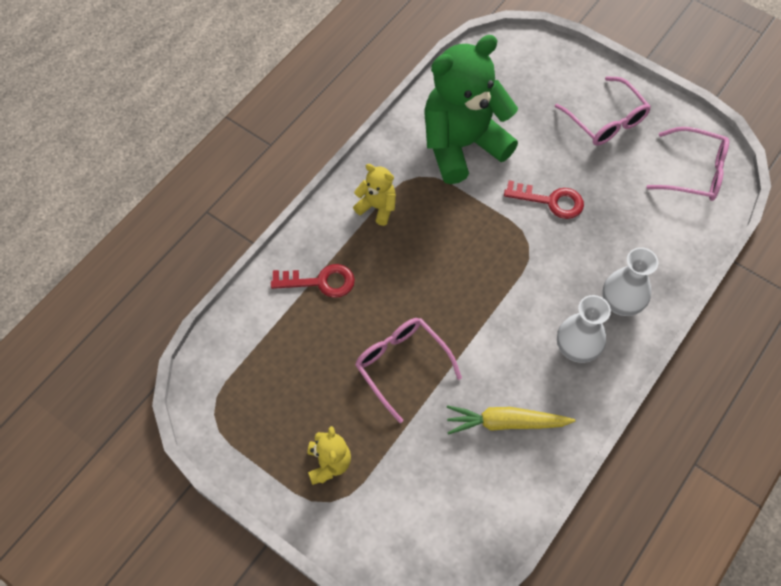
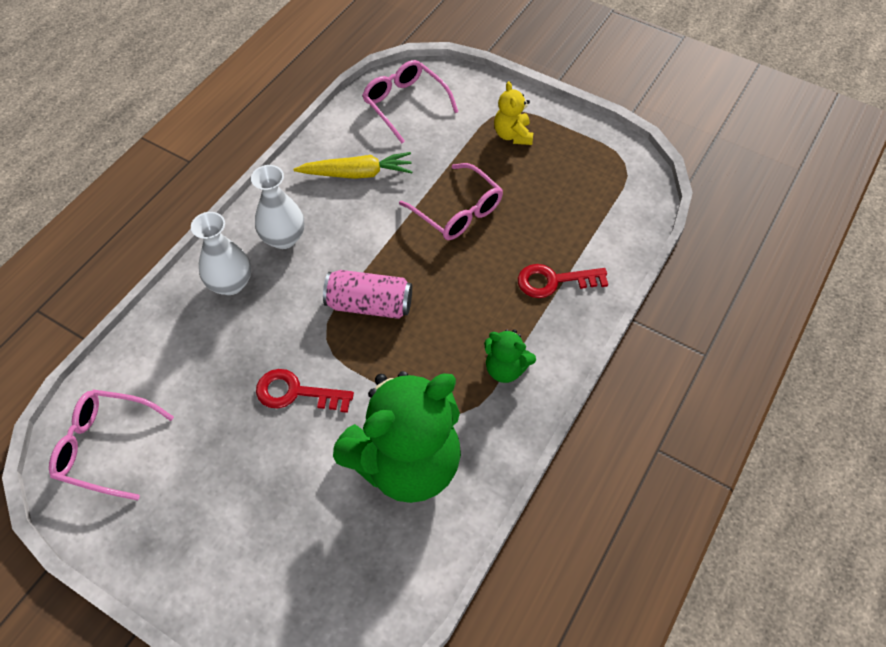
camera: 175 degrees right, 5 degrees down
(377, 207) = (505, 369): yellow teddy bear -> green teddy bear
(491, 272) = (369, 304): none -> pink can
(606, 120) = (207, 517): pink glasses -> pink glasses (405, 104)

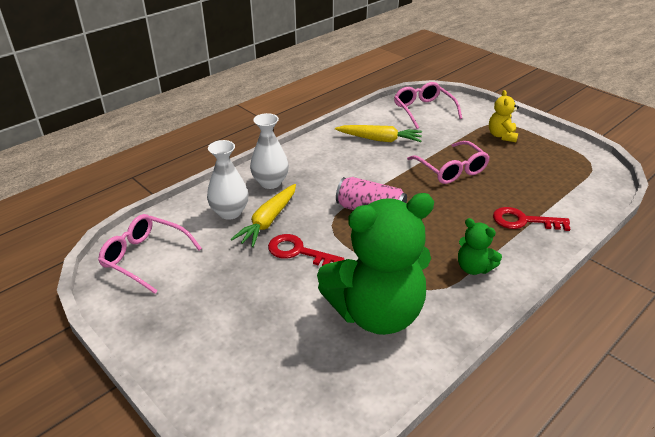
camera: 15 degrees right, 20 degrees down
(245, 350) = (268, 221): none -> yellow carrot
(283, 238) = (316, 165): white vase -> white vase (230, 212)

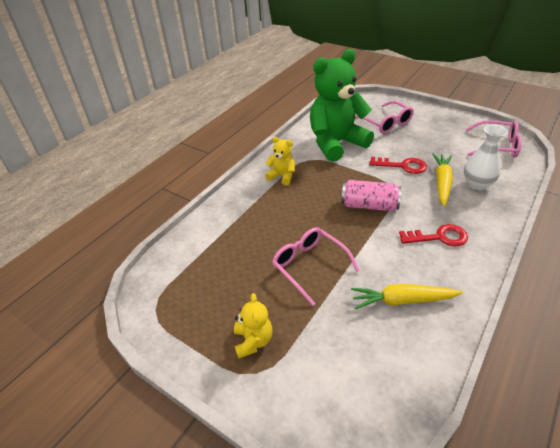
camera: 170 degrees right, 5 degrees up
(270, 182) = (472, 217): white vase -> none
(423, 110) = (369, 385): pink glasses -> pink glasses (386, 123)
(473, 268) = (282, 176): green teddy bear -> yellow teddy bear
(523, 221) = (243, 219): red key -> red key (439, 237)

